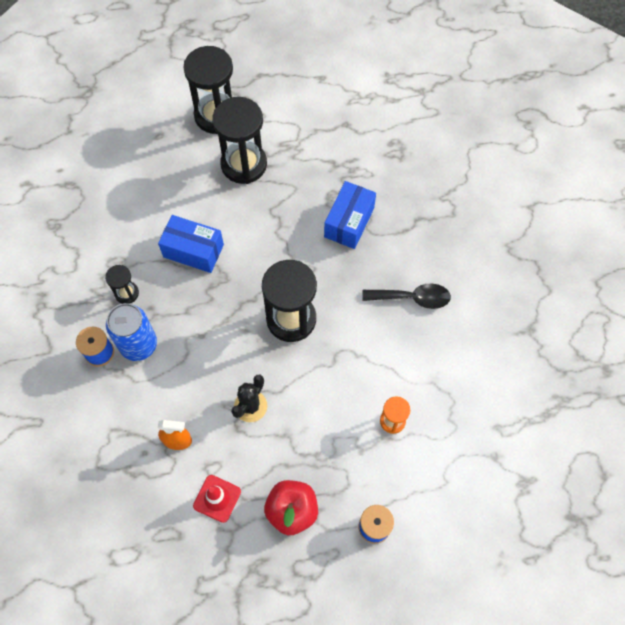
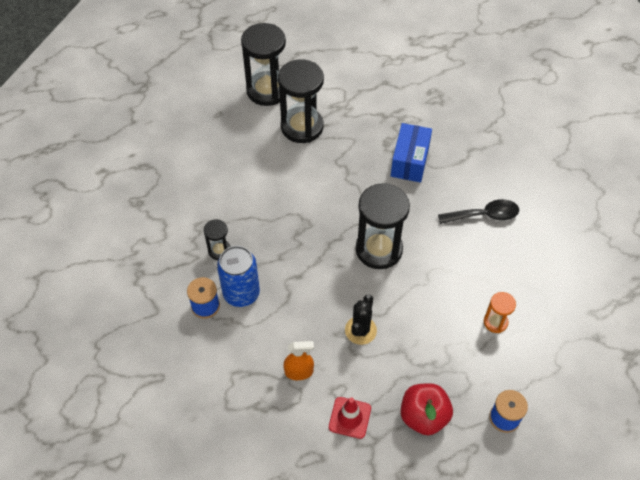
camera: 10 degrees left, 10 degrees down
(193, 251) = (273, 205): blue box -> none

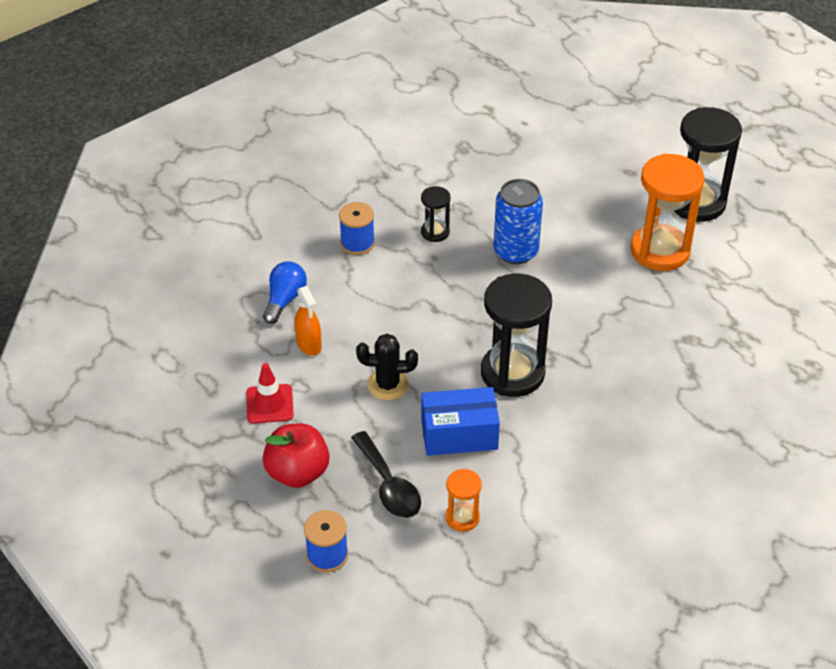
camera: 70 degrees right, 10 degrees down
(241, 293) = (387, 267): blue can -> blue can (515, 251)
(243, 376) = (285, 300): none -> blue light bulb
(302, 127) = (660, 250): black hourglass -> orange hourglass
(410, 161) = (672, 370): blue box -> blue box (459, 434)
(484, 215) = (628, 470): black spoon -> black spoon (389, 485)

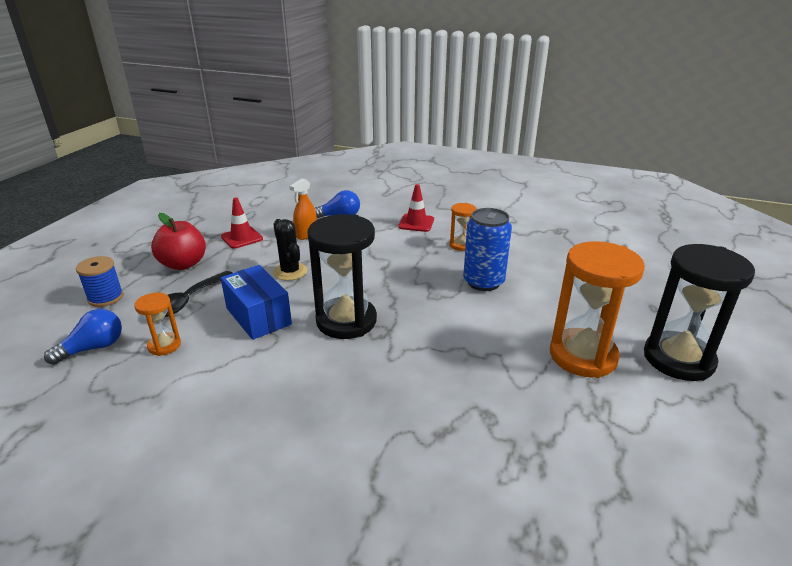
camera: 60 degrees right, 15 degrees down
(357, 243) = (416, 223): blue spool -> red traffic cone
(429, 575) = (93, 348): none -> blue light bulb
(435, 232) = (461, 245): black hourglass -> orange hourglass

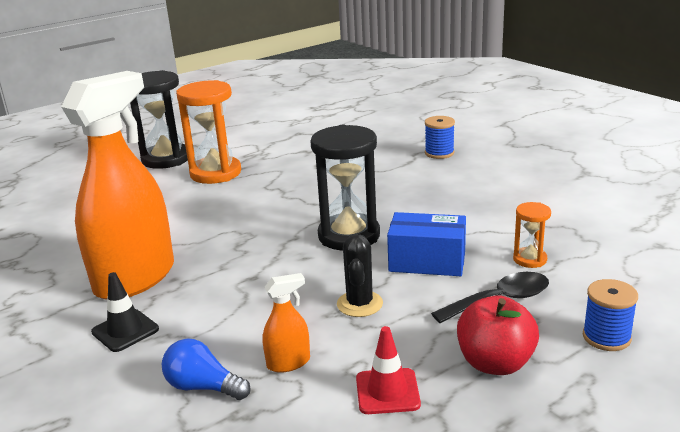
camera: 145 degrees left, 5 degrees down
(93, 348) = (604, 276): blue light bulb -> none
(258, 316) = (427, 262): blue box -> blue box turned 75 degrees counterclockwise
(341, 519) = (439, 153): none -> blue spool
(416, 223) = (125, 330): red traffic cone -> black traffic cone
(461, 245) = (135, 278): orange hourglass -> orange spray bottle
(483, 282) = (187, 234): blue can -> none

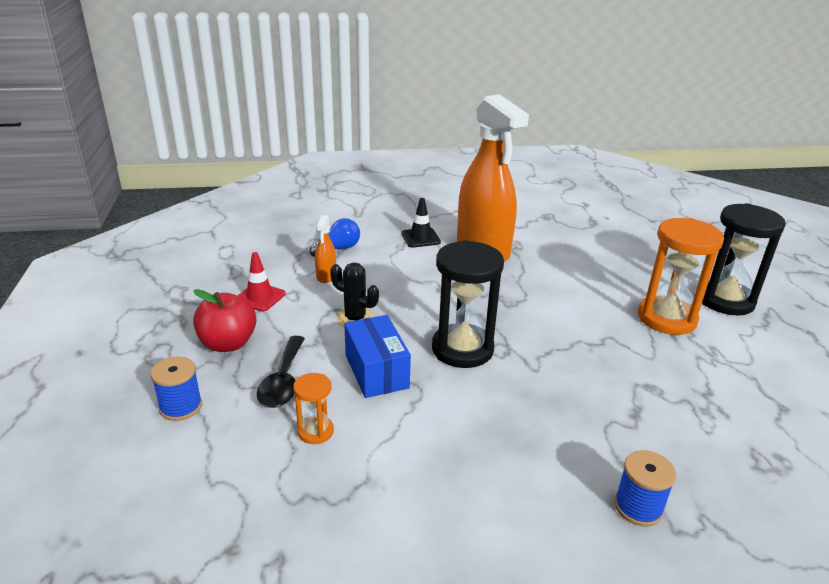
camera: 115 degrees right, 5 degrees up
(427, 262) = (376, 371): blue box -> blue box turned 60 degrees counterclockwise

